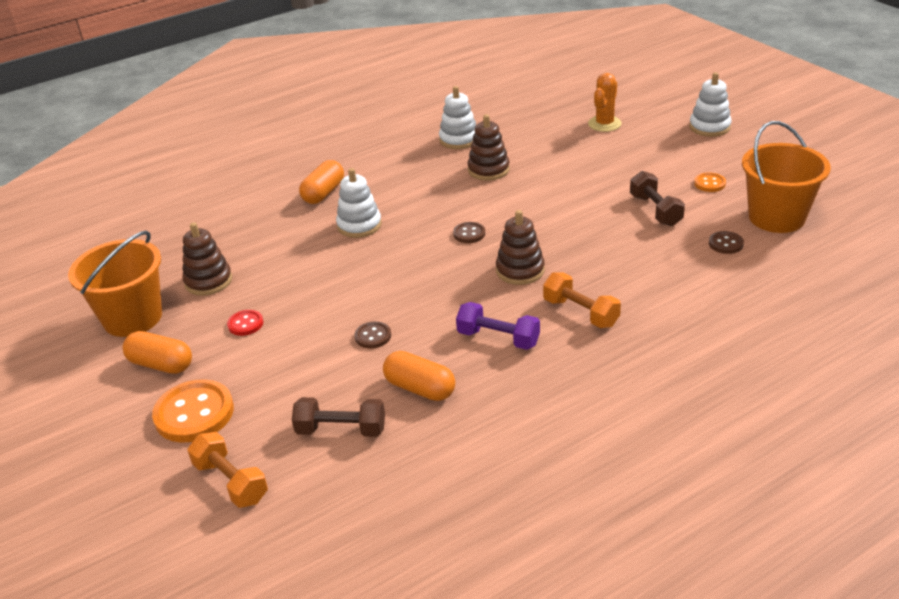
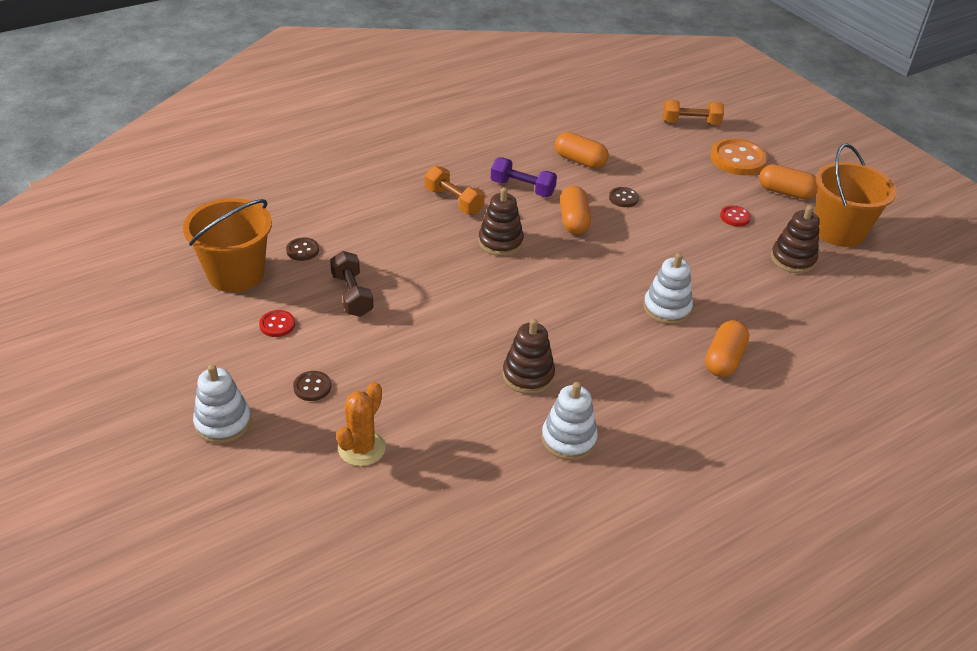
camera: 175 degrees right, 5 degrees up
(231, 482) = (690, 123): orange dumbbell -> orange dumbbell turned 45 degrees counterclockwise
(341, 430) = (629, 142): brown dumbbell -> none
(438, 302) = (573, 221): none -> orange capsule
(469, 234) = (549, 286): brown button -> brown button (312, 387)
(709, 183) = (277, 325): orange button -> red button

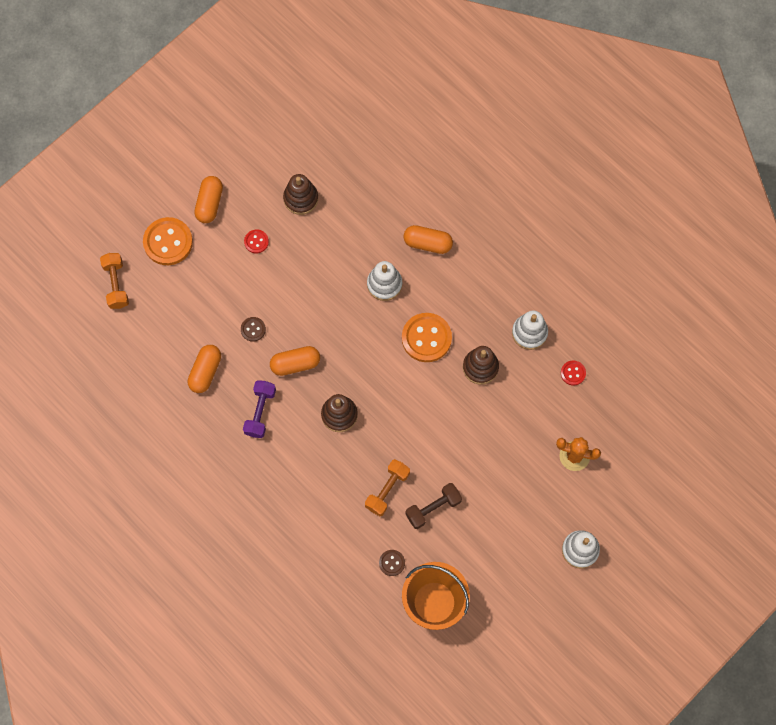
camera: 100 degrees left, 30 degrees up
(277, 325) = (480, 550): red button -> red button (573, 373)
(312, 387) = (532, 504): brown button -> none
(454, 201) = (294, 463): orange dumbbell -> orange dumbbell (387, 490)
(583, 332) = (426, 338): none -> orange button
(839, 231) = (254, 165): orange bucket -> none

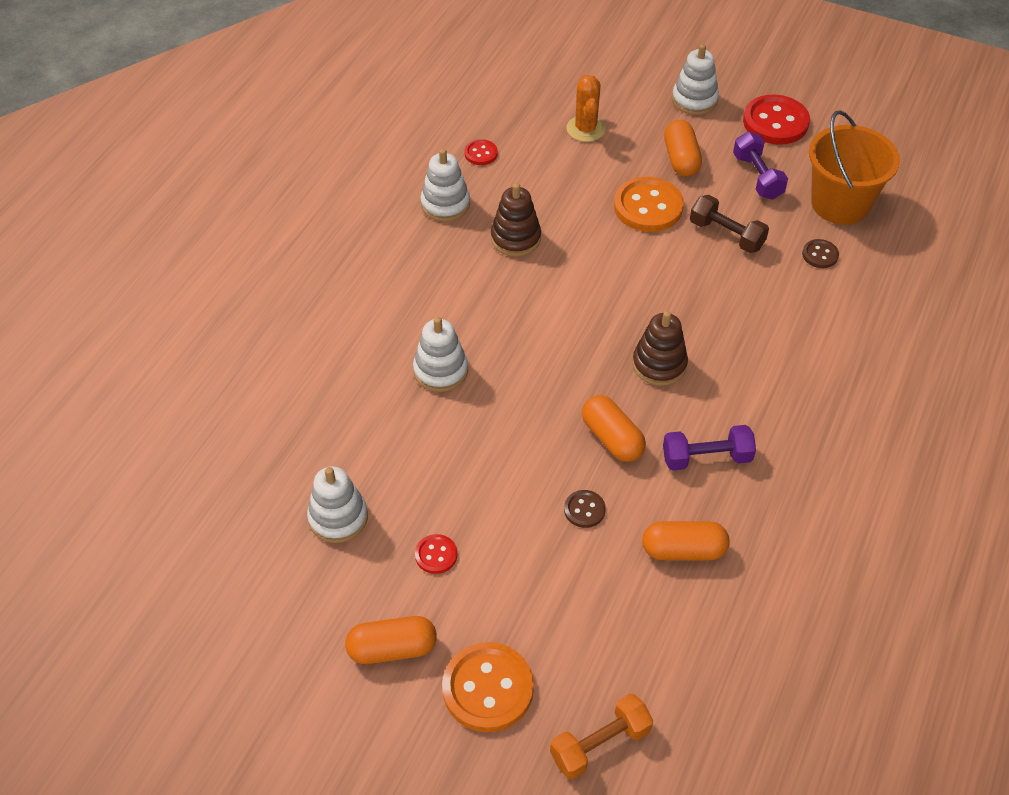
camera: 110 degrees left, 20 degrees down
(301, 199) = (338, 518): brown stacking toy -> white stacking toy
(387, 490) = (731, 285): orange dumbbell -> none
(426, 338) = (501, 302): orange button -> orange button (648, 207)
(427, 243) = (357, 340): orange capsule -> orange capsule (681, 159)
(481, 557) = (757, 177): none -> purple dumbbell
(534, 599) = (775, 122): none -> red button

